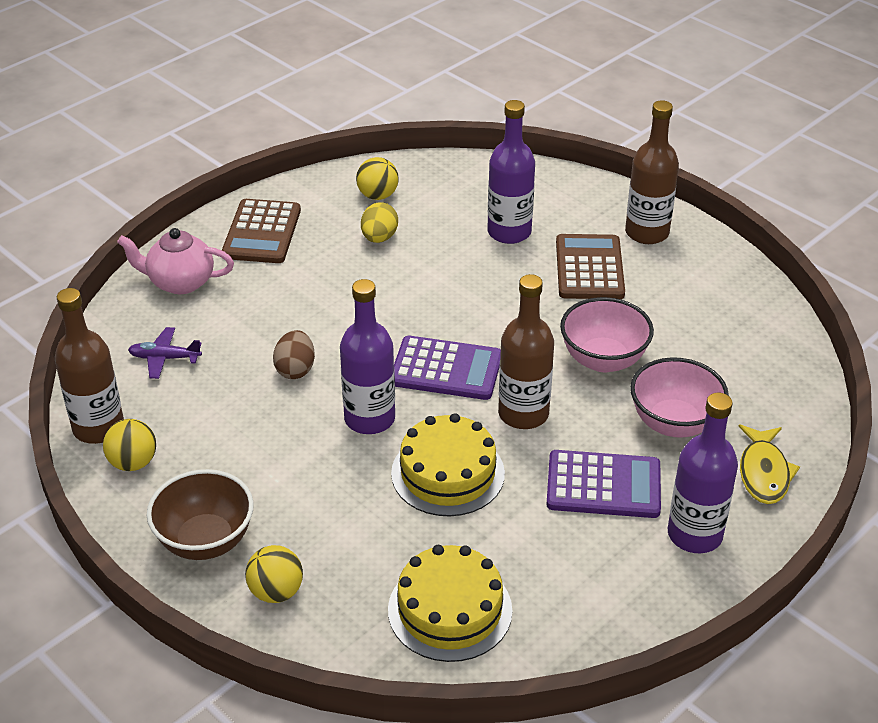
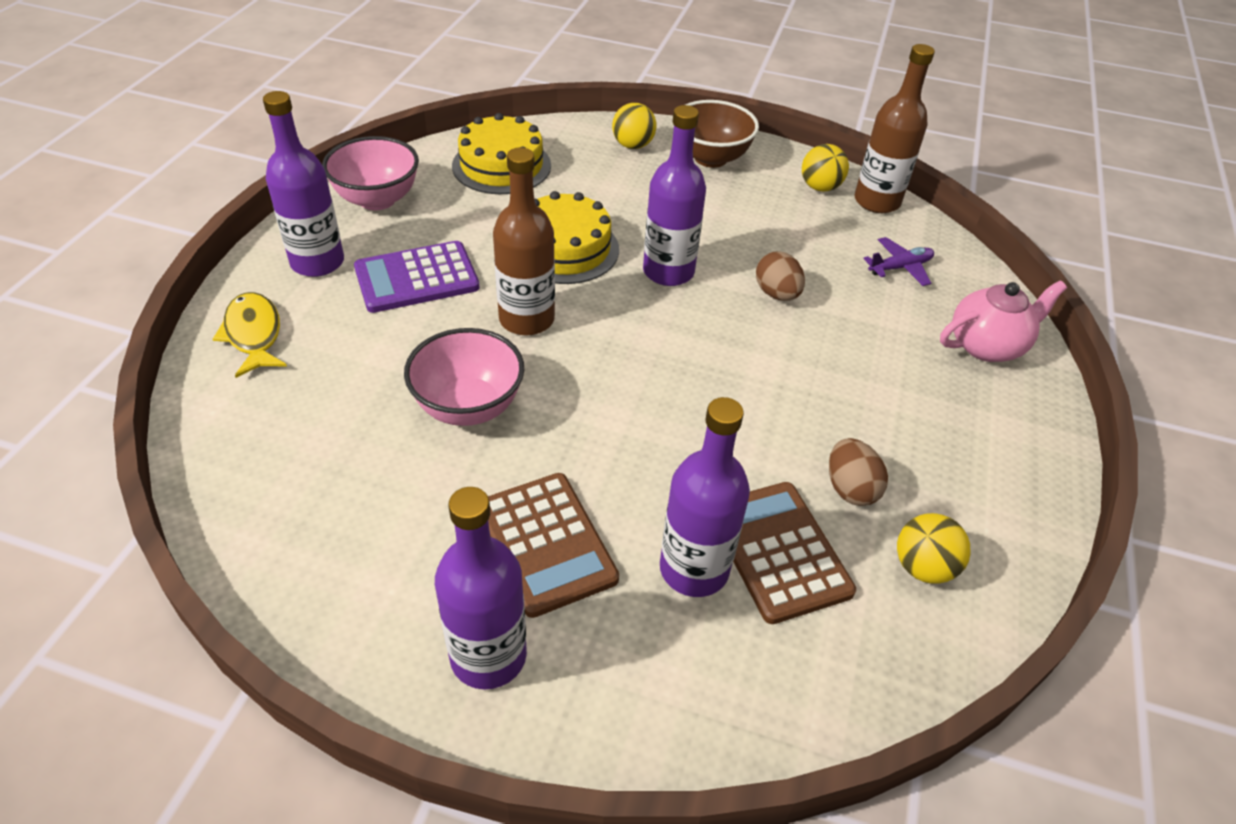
camera: 150 degrees right, 5 degrees up
(261, 232) = (988, 442): brown calculator -> brown calculator (779, 551)
(379, 238) = (850, 488): yellow egg -> brown egg
(446, 369) = (634, 340): purple calculator -> none
(647, 233) = (488, 656): brown bottle -> purple bottle
(674, 423) = (362, 357): pink bowl -> pink bowl (377, 199)

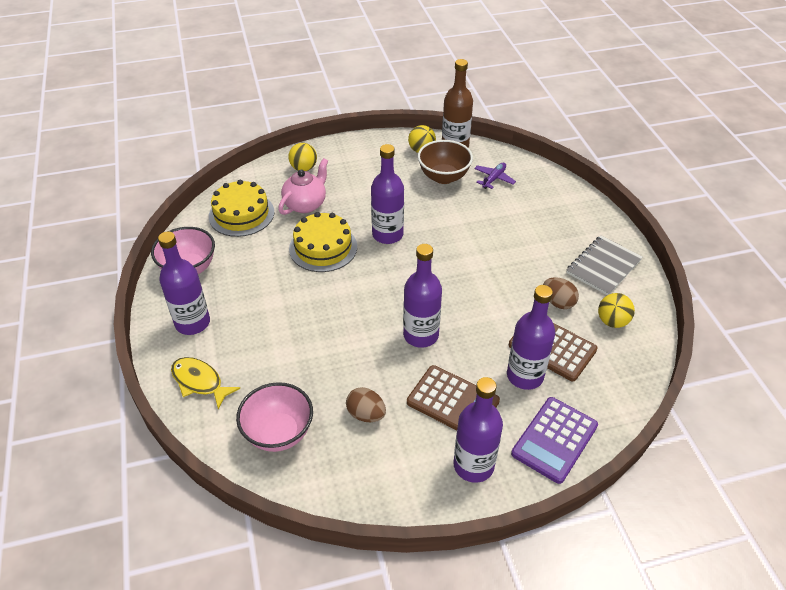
camera: 30 degrees left, 0 degrees up
(416, 278) = (259, 303): purple calculator -> purple calculator (554, 439)
(468, 406) = (354, 358): pink bowl -> pink bowl (278, 433)
(526, 319) = (340, 297): brown bottle -> none
(589, 425) = (421, 335): none -> purple bottle
(710, 158) = (352, 157): brown bowl -> brown bowl (443, 177)
(776, 294) = (449, 221): brown egg -> brown egg (366, 414)
(981, 474) = (603, 267): none -> grey notebook
(987, 345) = (561, 202): pink teapot -> pink teapot (305, 204)

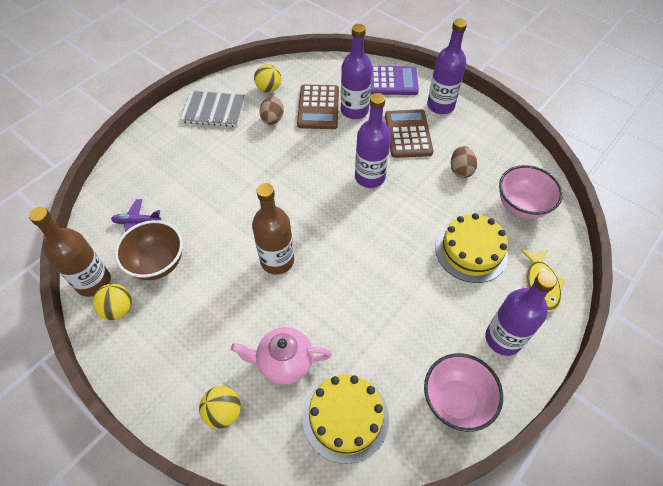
camera: 125 degrees left, 10 degrees up
(323, 247) = (333, 301): yellow cake -> yellow cake (471, 251)
(387, 234) = (277, 261): purple bottle -> brown bottle

